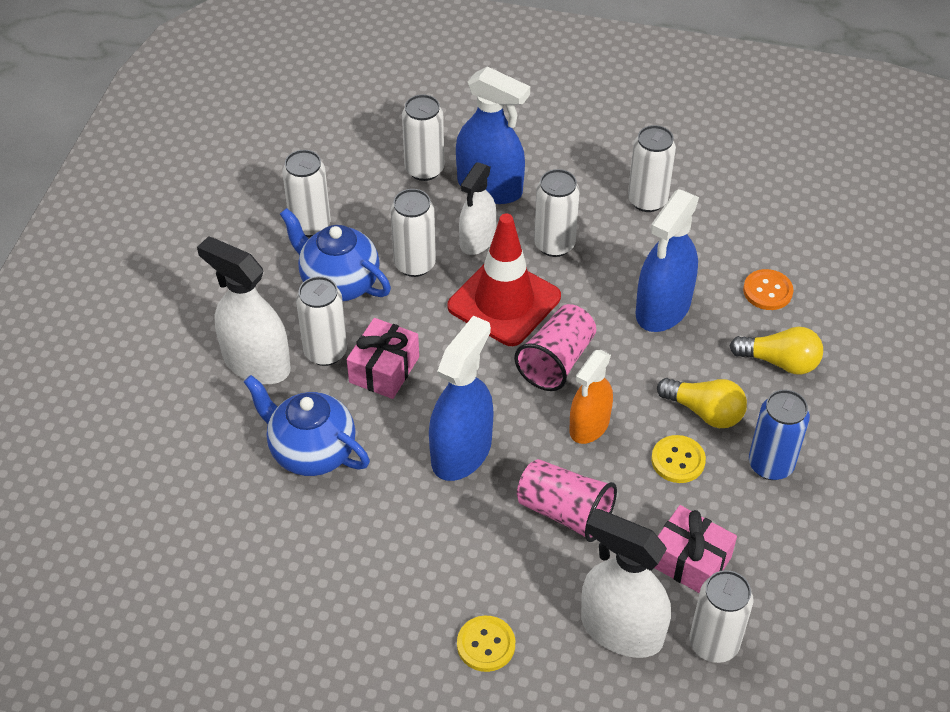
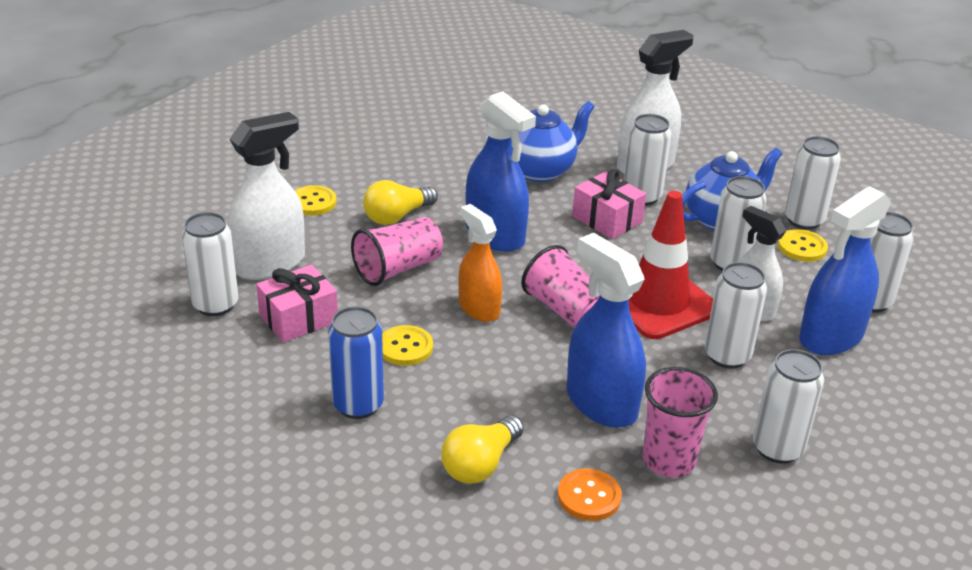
camera: 110 degrees right, 15 degrees down
(360, 220) = (802, 247): none -> yellow button
(700, 256) = (669, 460): none -> pink cup
(704, 412) = (449, 384): yellow light bulb -> yellow light bulb (397, 216)

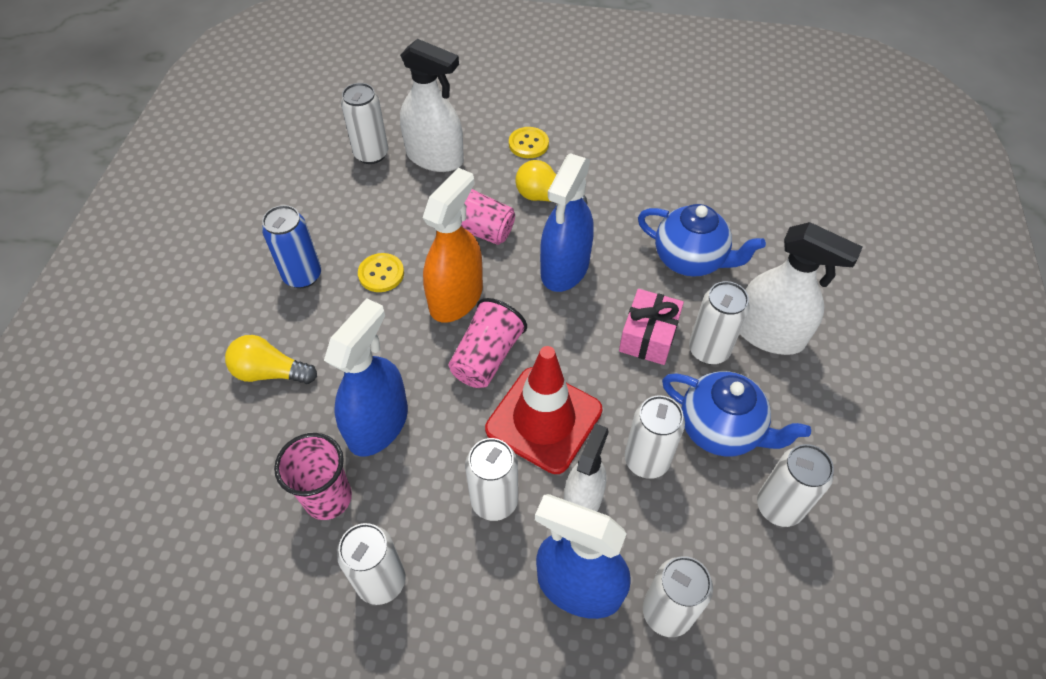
camera: 65 degrees right, 20 degrees up
(298, 318) = (381, 202): pink gift -> none
(479, 308) = (456, 298): orange spray bottle -> orange spray bottle, size x1.50
(589, 496) = (262, 455): orange button -> none
(802, 247) = (723, 518): yellow button -> none

